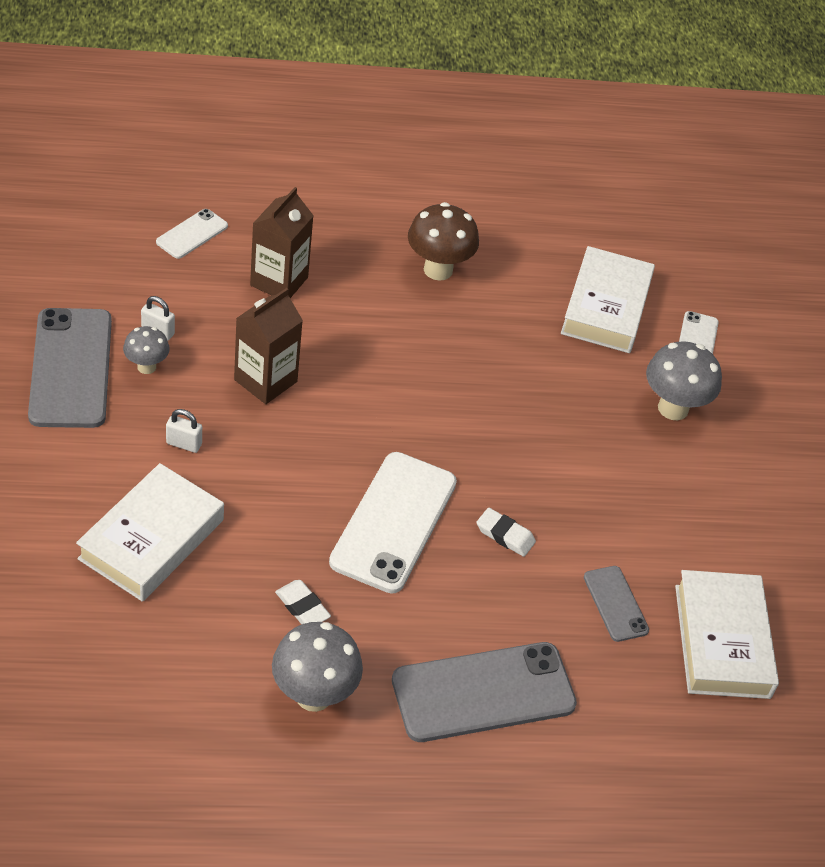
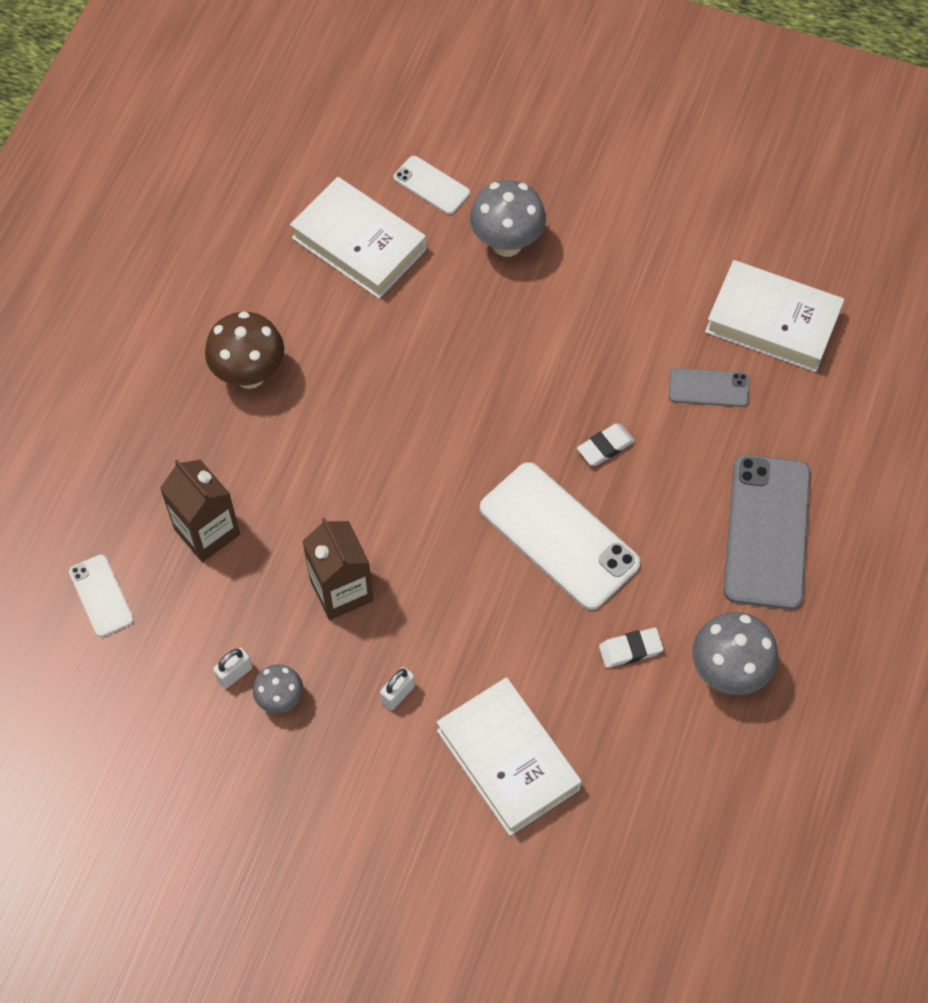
camera: 60 degrees left, 15 degrees up
(71, 368) = (254, 775): grey phone -> none

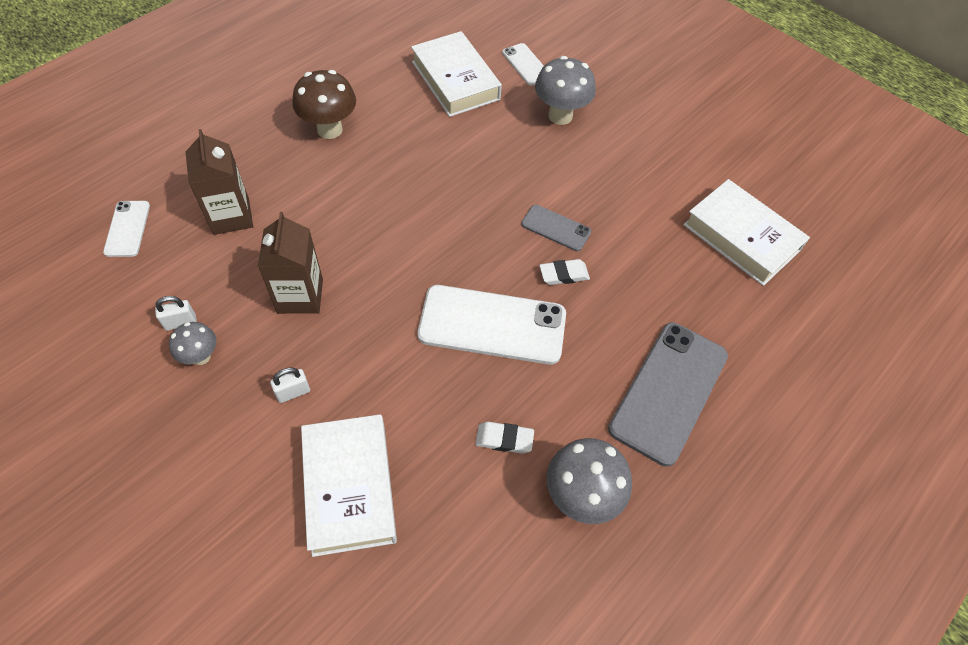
camera: 20 degrees right, 5 degrees down
(559, 536) = (492, 325): white phone -> white phone turned 60 degrees counterclockwise
(708, 388) = (668, 264): grey phone -> grey phone (556, 228)

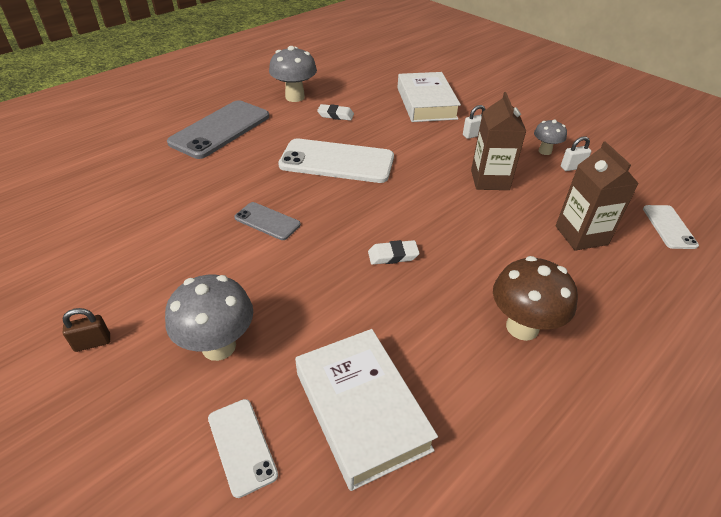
camera: 175 degrees left, 15 degrees down
(564, 274) = (271, 188): white eraser -> white eraser (393, 255)
(651, 118) = (92, 343): none -> brown padlock
(741, 237) = (90, 211): white book -> none

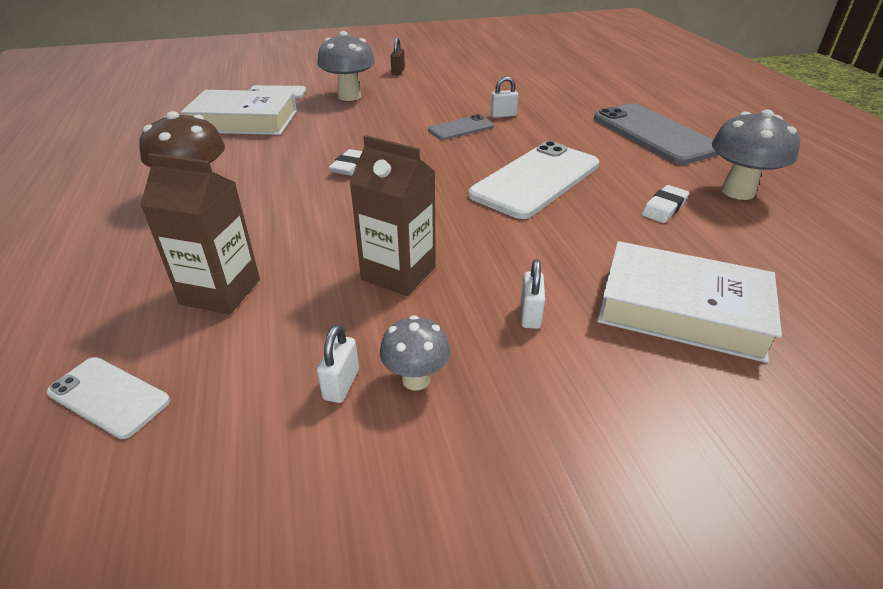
camera: 120 degrees right, 5 degrees down
(219, 206) = (503, 115): none -> white padlock

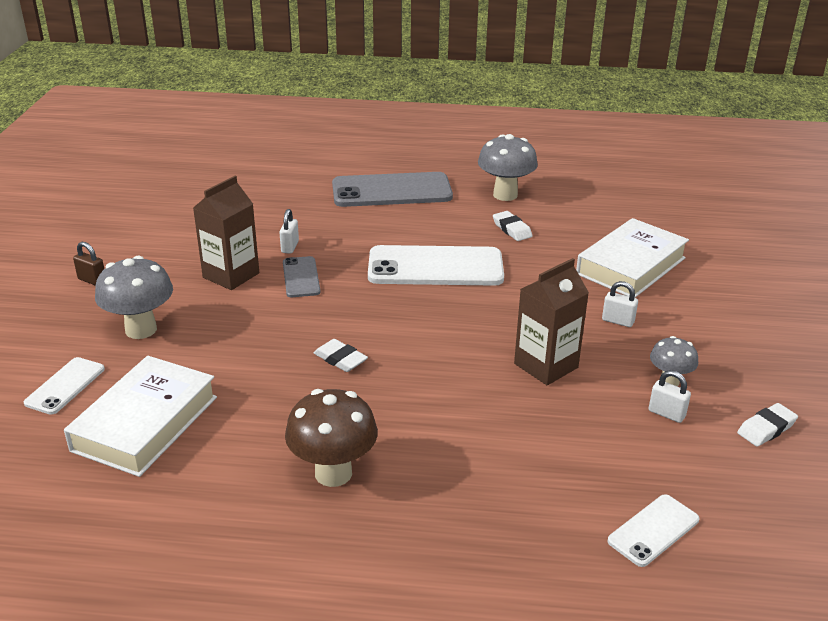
camera: 70 degrees left, 5 degrees down
(220, 292) = (534, 464): brown carton -> brown carton (231, 275)
(340, 507) = (766, 429): none -> white eraser
(536, 180) = (435, 267): white phone -> white phone turned 60 degrees counterclockwise

